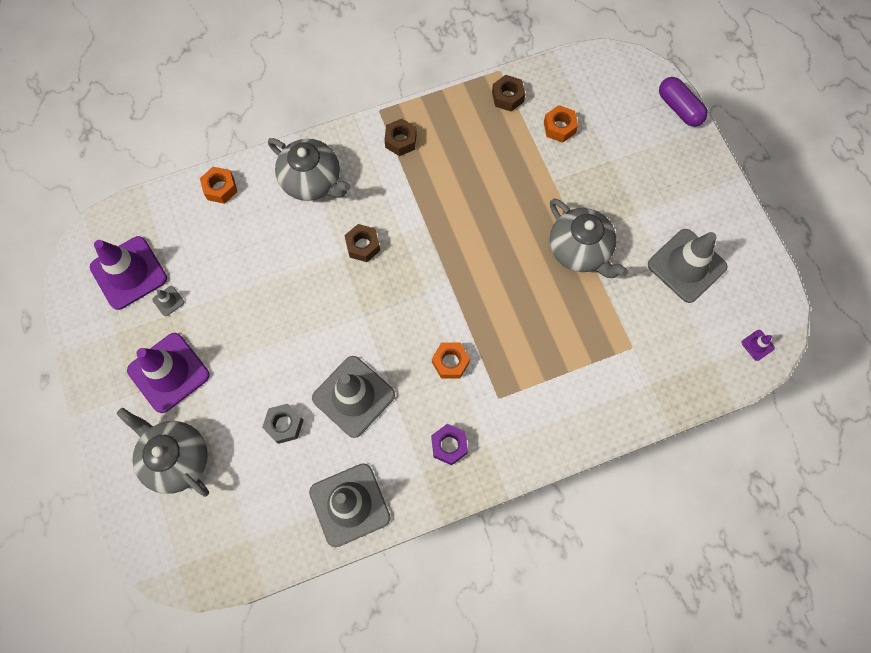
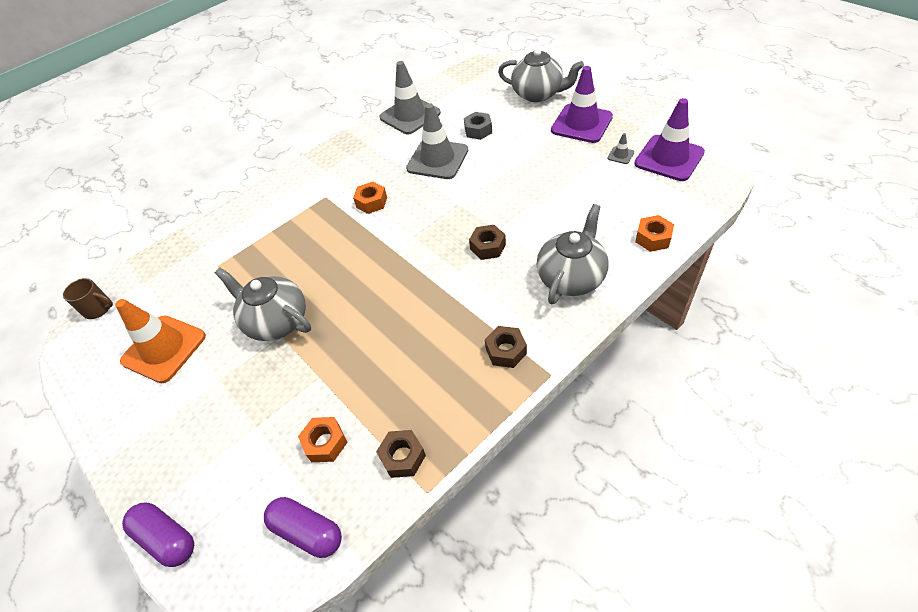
camera: 165 degrees right, 20 degrees down
(312, 181) = (571, 277): grey teapot -> grey teapot turned 105 degrees clockwise
(449, 445) = (354, 161): purple nut -> none
(583, 77) = (307, 531): none -> purple capsule
(686, 266) = (164, 349): grey traffic cone -> orange traffic cone
(757, 345) = (98, 308): purple traffic cone -> brown mug

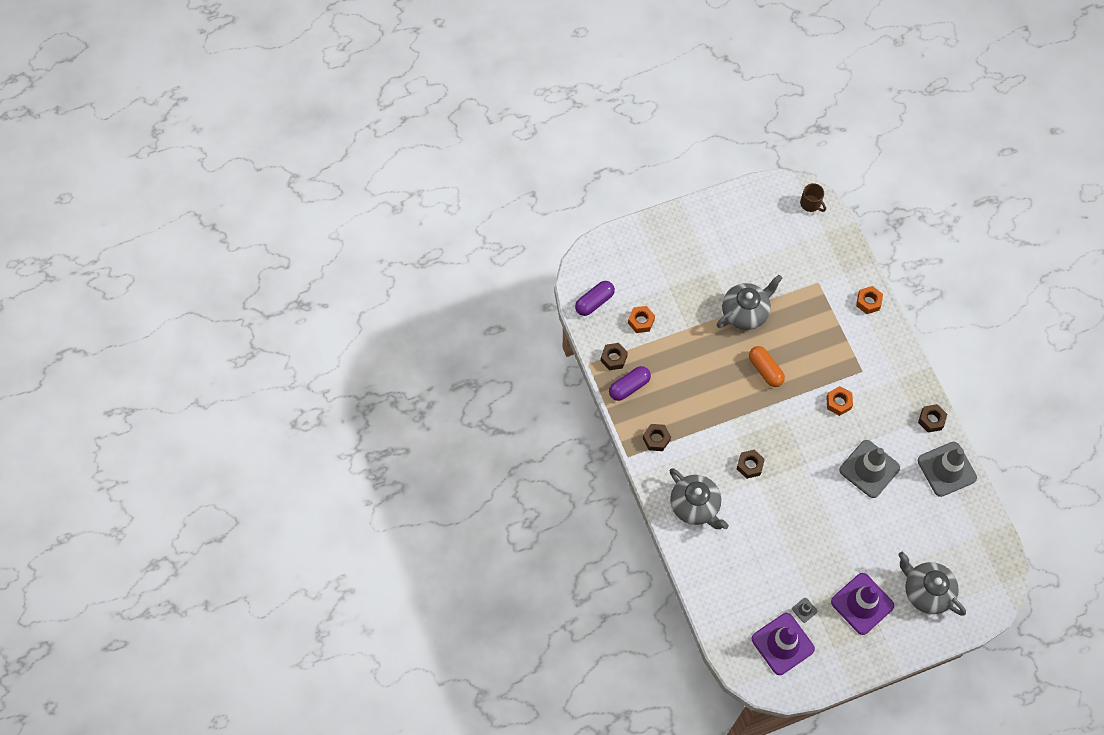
camera: 105 degrees right, 15 degrees up
(98, 308) = (811, 204): brown mug -> brown mug turned 75 degrees counterclockwise
(164, 349) = (753, 242): orange traffic cone -> none
(167, 538) = (622, 236): purple capsule -> purple capsule (629, 387)
(354, 274) = (765, 370): none -> orange capsule
(362, 137) = (931, 420): none -> brown nut
(478, 130) = (894, 516): grey nut -> none
(538, 94) = (926, 591): grey teapot -> grey teapot turned 90 degrees clockwise
(653, 238) = (704, 578): orange nut -> orange nut (868, 302)

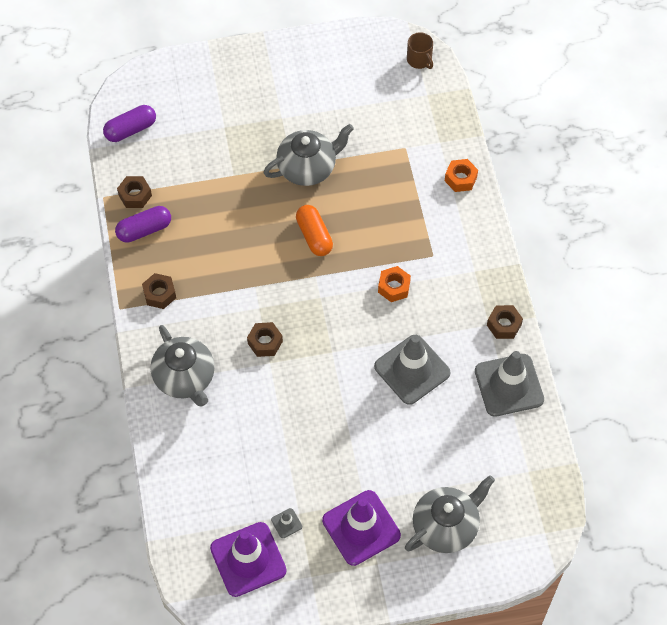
camera: 10 degrees right, 5 degrees down
(641, 321) = (179, 159): orange nut -> none
(926, 591) = (446, 526): grey teapot -> grey teapot turned 90 degrees clockwise

